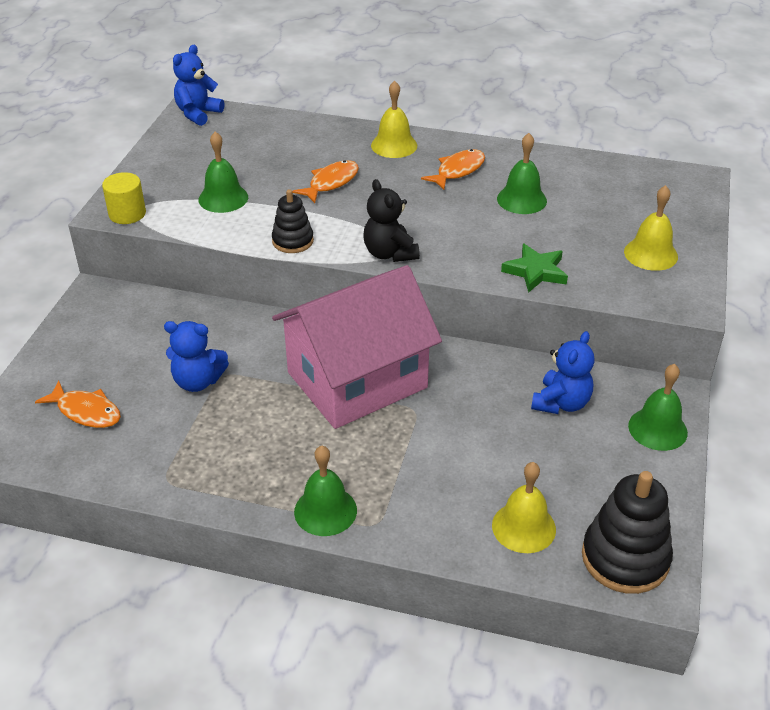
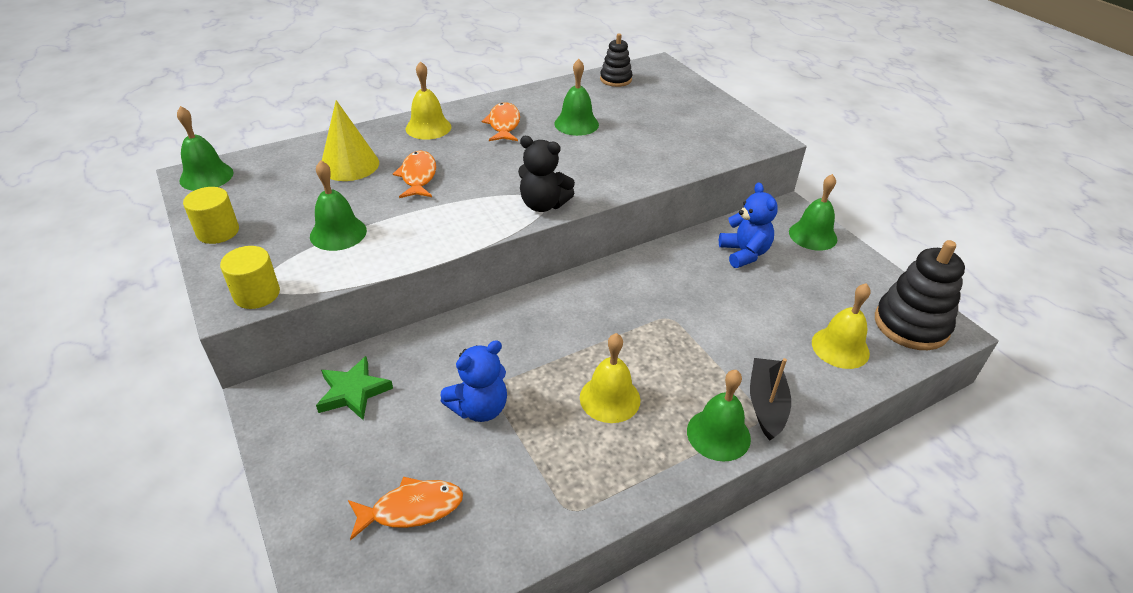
camera: 45 degrees left, 0 degrees up
(157, 158) = (218, 232): none -> yellow cylinder
(198, 114) = (206, 176): blue teddy bear -> green bell
(292, 241) = (453, 235): black stacking toy -> black stacking toy (615, 79)
(296, 149) = (349, 165): none -> yellow cone
(357, 380) = (601, 322): pink house -> none
(392, 519) = (766, 404): none -> black boat
(535, 271) = (656, 165): green star -> green star (353, 392)
(650, 254) = (703, 120): yellow bell -> yellow bell (610, 398)

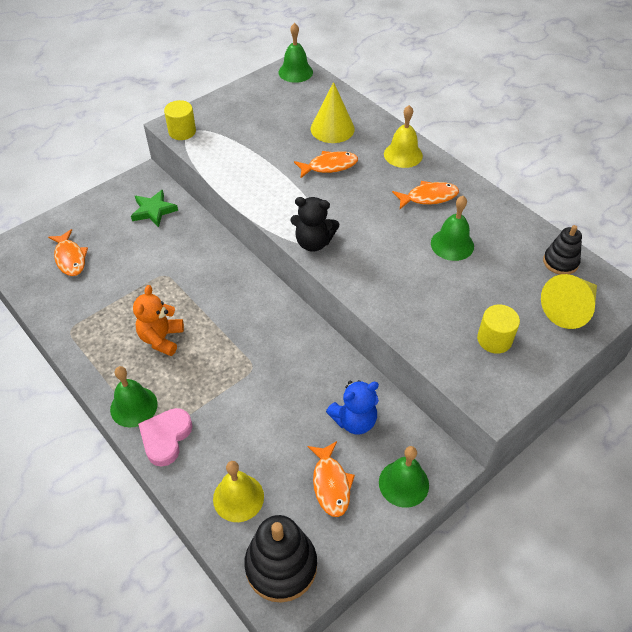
camera: 80 degrees right, 10 degrees up
(218, 232) = (238, 97): yellow cylinder -> yellow cylinder (494, 339)
(338, 233) = (249, 146): green bell -> none
(479, 408) = (146, 271): blue teddy bear -> none
(543, 205) = (313, 242): black teddy bear -> black teddy bear turned 90 degrees counterclockwise
(610, 398) = (161, 338): yellow bell -> orange teddy bear
(670, 87) = (569, 309): none -> yellow cone
(766, 404) = (166, 438): black boat -> pink heart
(817, 279) = (331, 484): none -> orange fish

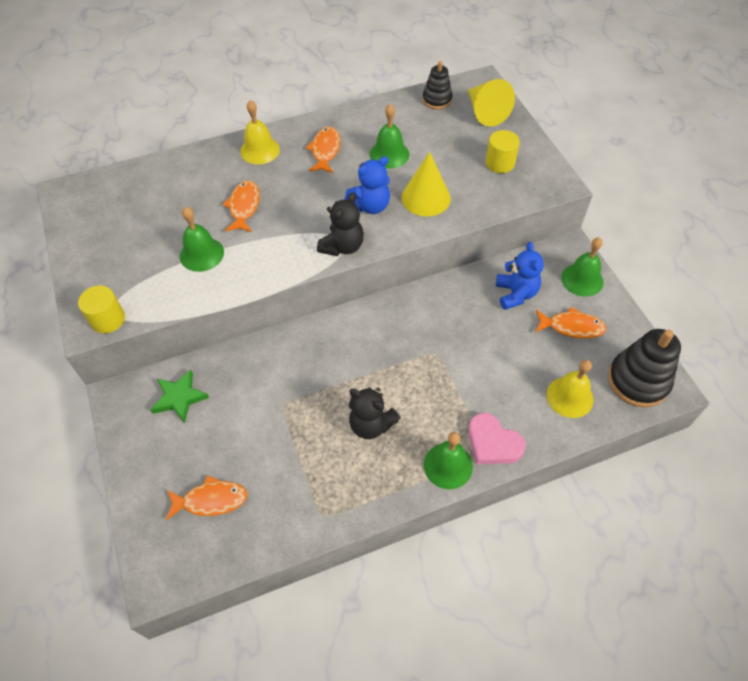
camera: 70 degrees left, 5 degrees up
(161, 338) = (371, 424): orange teddy bear -> black teddy bear
(295, 72) = (75, 194): green bell -> green bell (201, 254)
(332, 128) = (189, 189): yellow cone -> yellow cone (426, 198)
(374, 248) = (370, 206): none -> blue teddy bear

